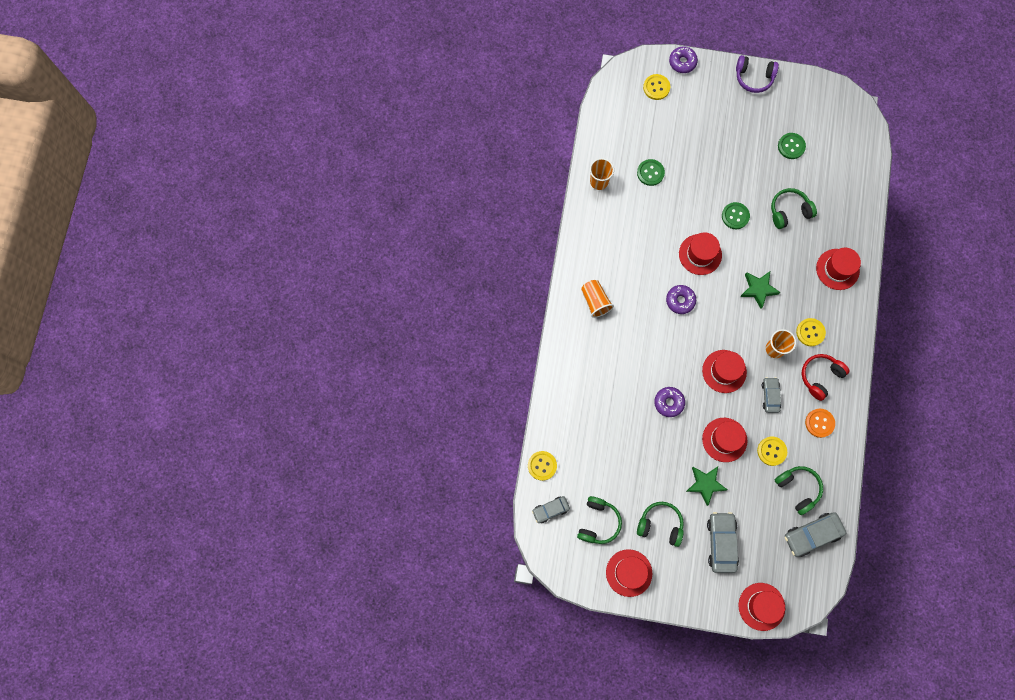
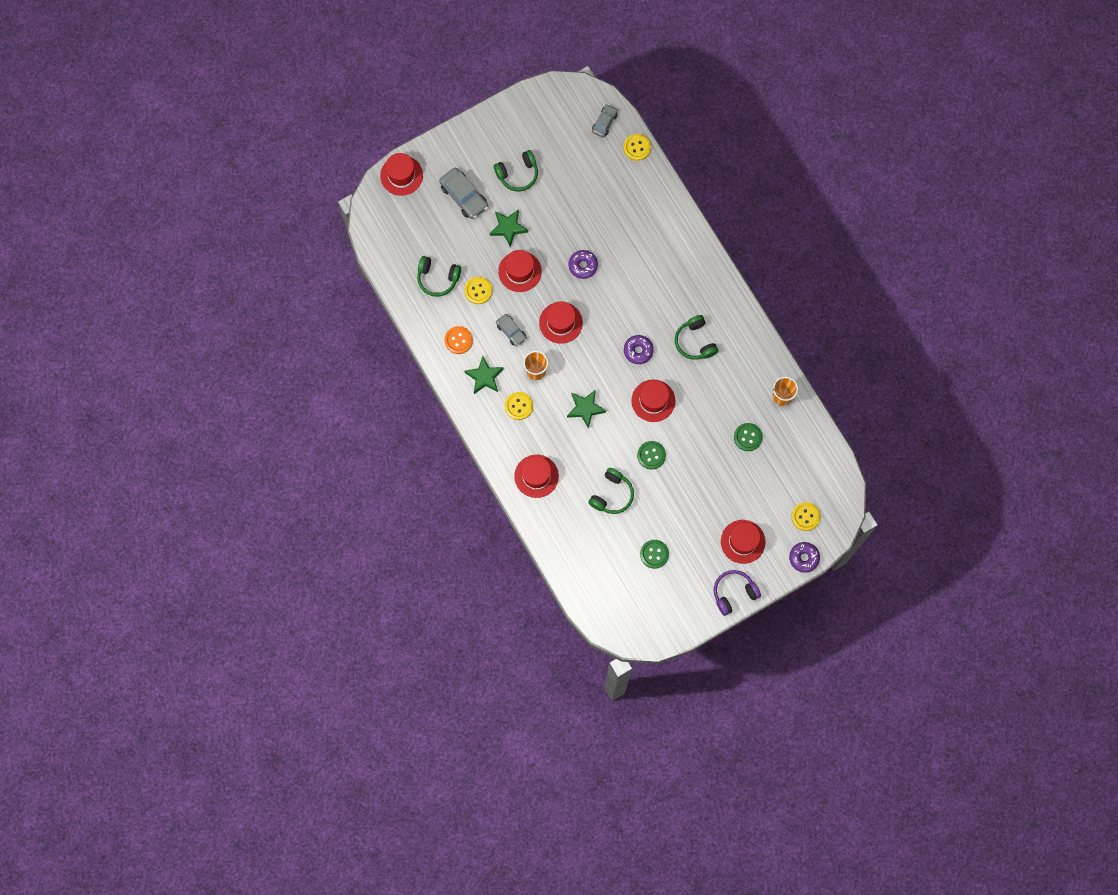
camera: 140 degrees right, 0 degrees up
(595, 301) = (702, 298): orange cup -> none
(598, 522) = (563, 141): green headphones -> green headphones (695, 342)
(629, 573) = (513, 124): red hat -> red hat (743, 541)
(812, 534) = (402, 253): grey car -> none
(820, 376) = (484, 377): red headphones -> green star

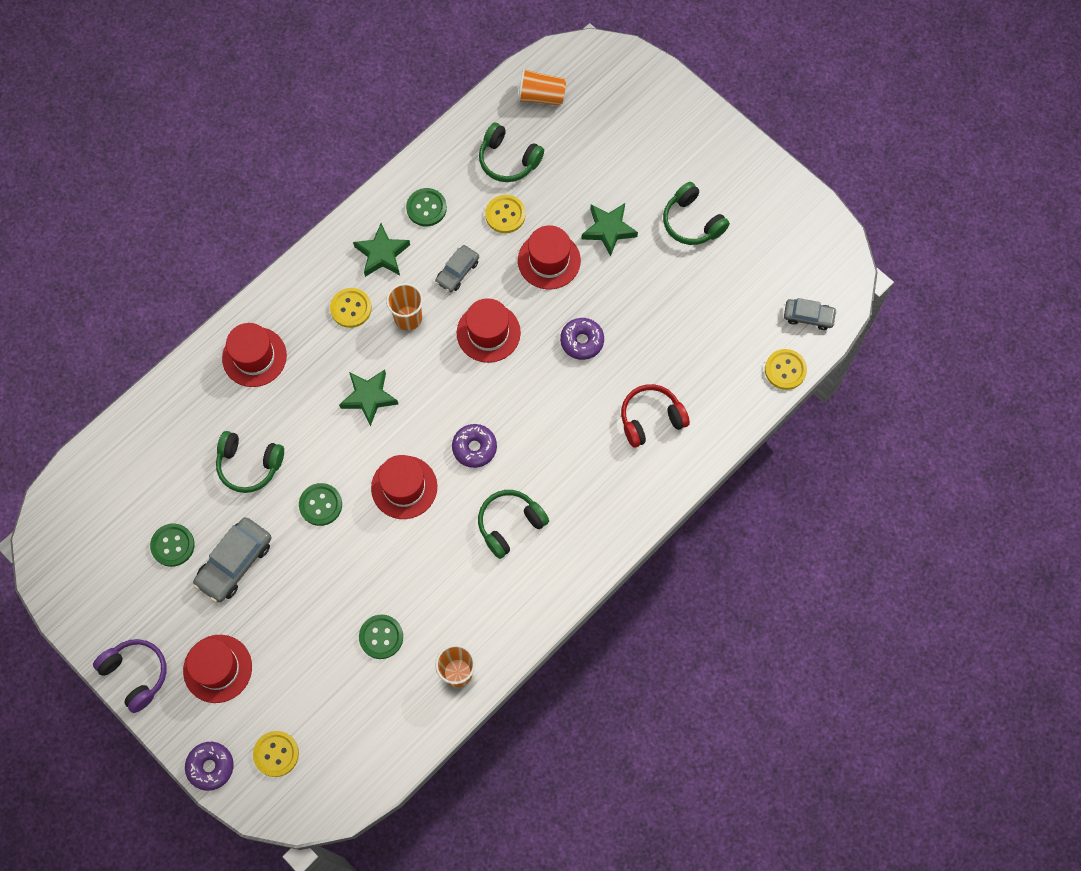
camera: 75 degrees right, 5 degrees down
(395, 245) = (541, 96): none -> orange cup
(401, 175) = (643, 78): red hat -> none
(438, 278) = (508, 160): green headphones -> green headphones turned 60 degrees counterclockwise
(458, 340) = (426, 208): orange button -> green button
(464, 196) = (637, 162): grey car -> grey car (234, 562)
(648, 238) = (651, 419): none -> red headphones

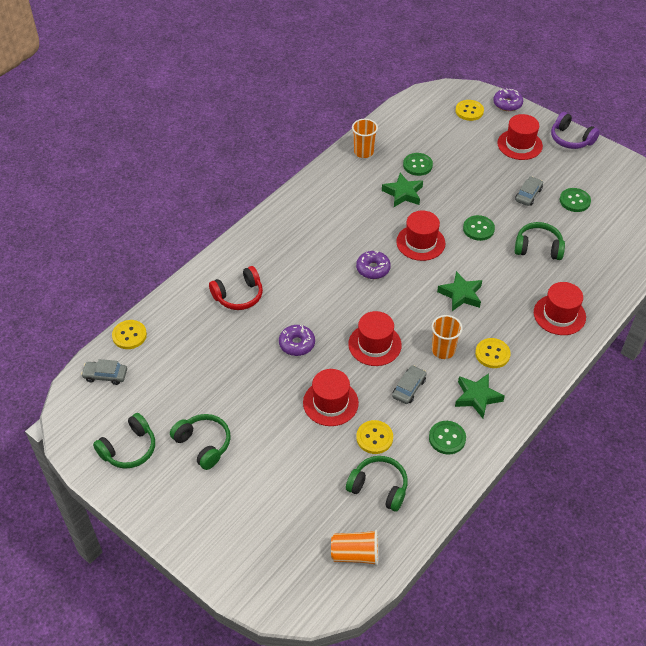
camera: 175 degrees right, 20 degrees down
(234, 562) = (528, 195): grey car -> grey car, size x0.62
(510, 524) = (340, 227): green headphones -> green headphones (129, 449)
(608, 230) = (279, 432): green star -> green star (403, 193)

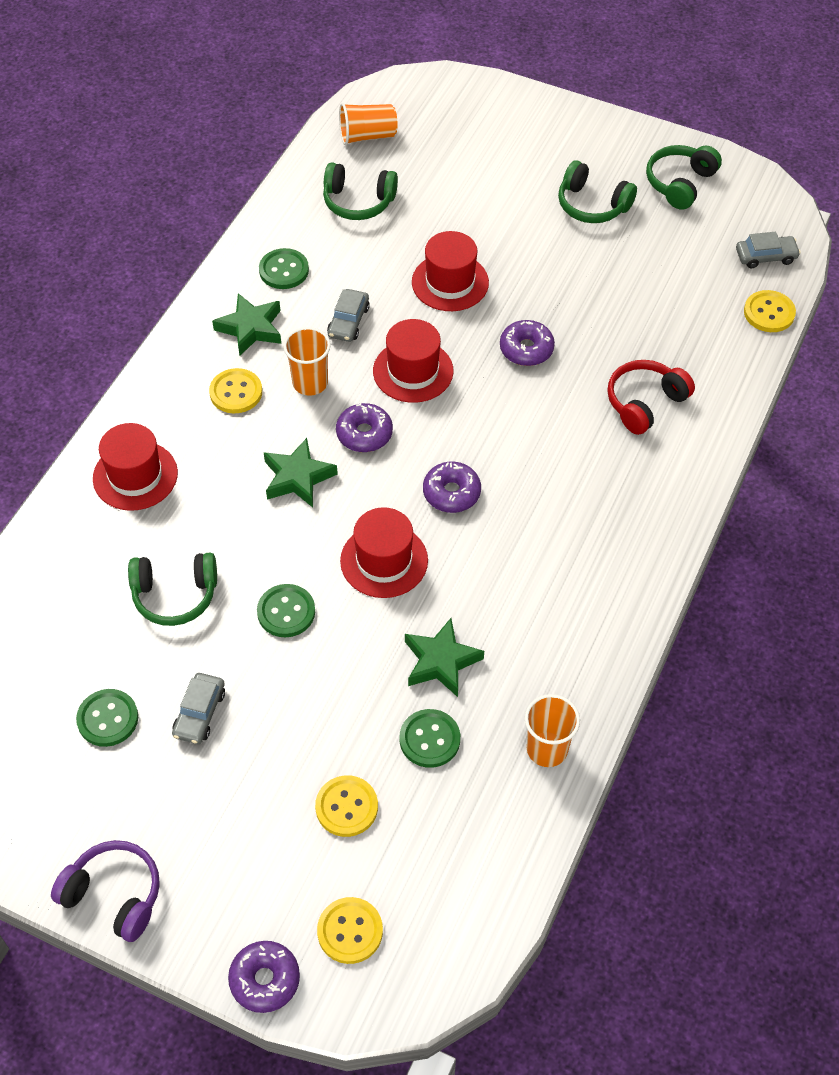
camera: 165 degrees right, 5 degrees up
(374, 438) = (379, 253): yellow button -> yellow button (346, 807)
(415, 312) = (364, 434): none -> purple donut
(519, 144) = (226, 850): red hat -> none

